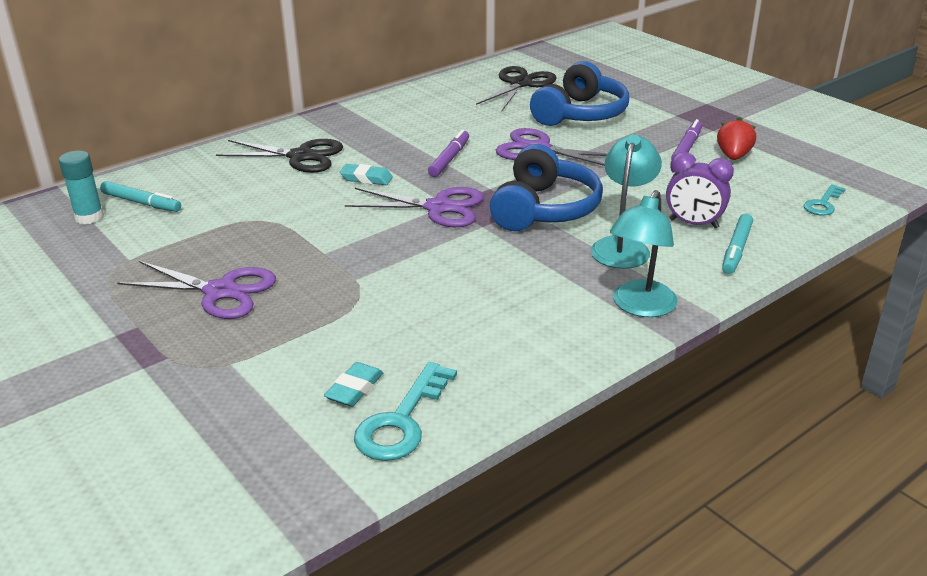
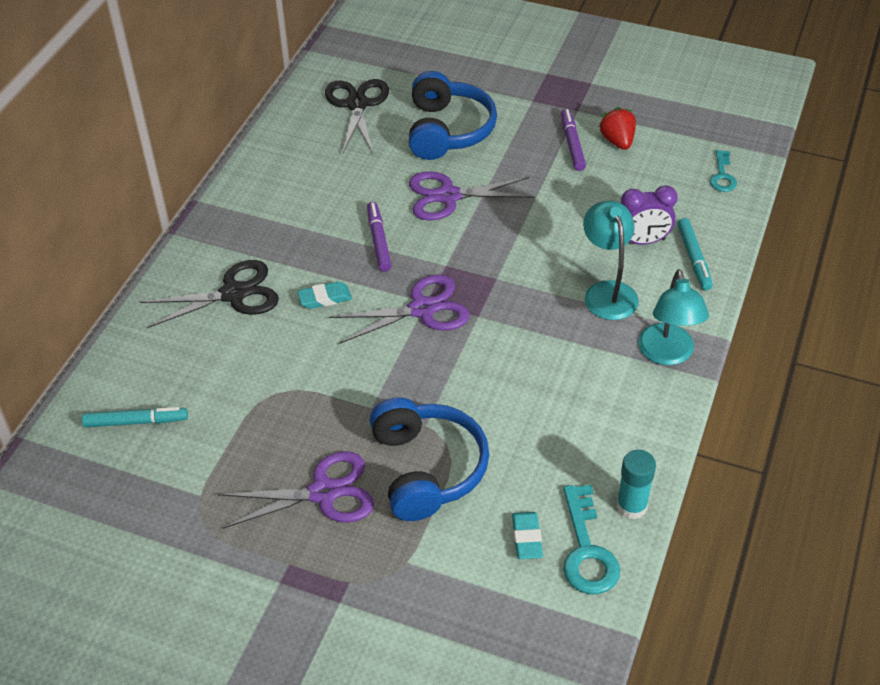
camera: 30 degrees left, 15 degrees up
(89, 217) = (102, 462): turquoise glue stick -> turquoise glue stick (631, 506)
(544, 209) = (513, 273): blue headphones -> blue headphones (427, 469)

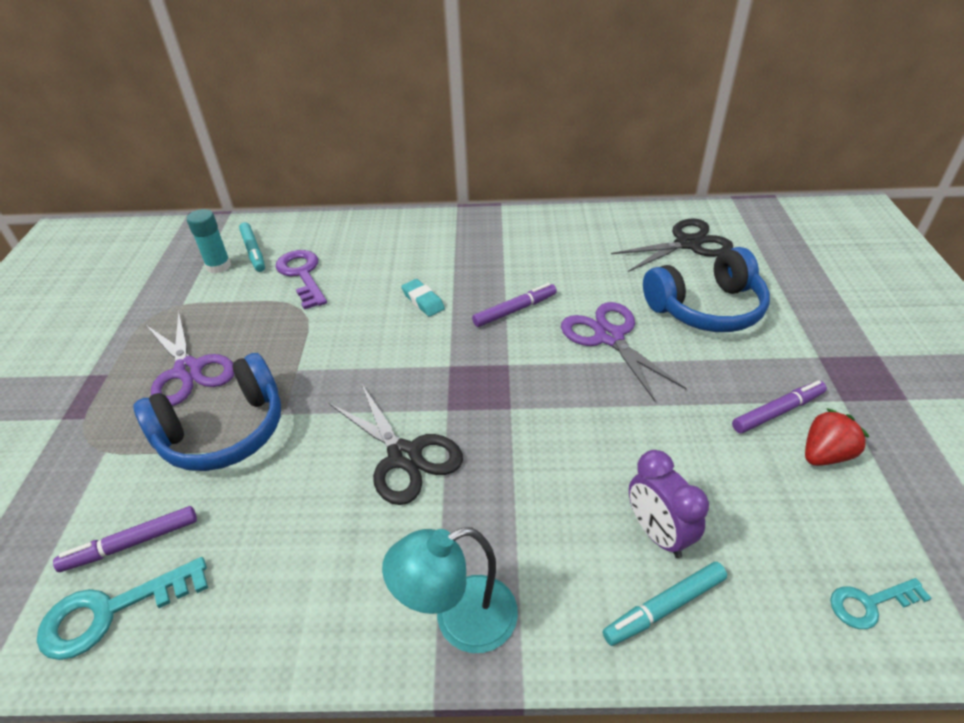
camera: 70 degrees right, 5 degrees down
(216, 383) = (302, 275): none -> purple key
(233, 294) = (405, 252): black scissors -> black scissors (404, 456)
(422, 309) = (437, 365): purple scissors -> none
(526, 538) = (131, 544): turquoise eraser -> purple marker
(607, 292) = (542, 518): turquoise lamp -> none
(631, 506) = (182, 645): turquoise glue stick -> turquoise glue stick (218, 266)

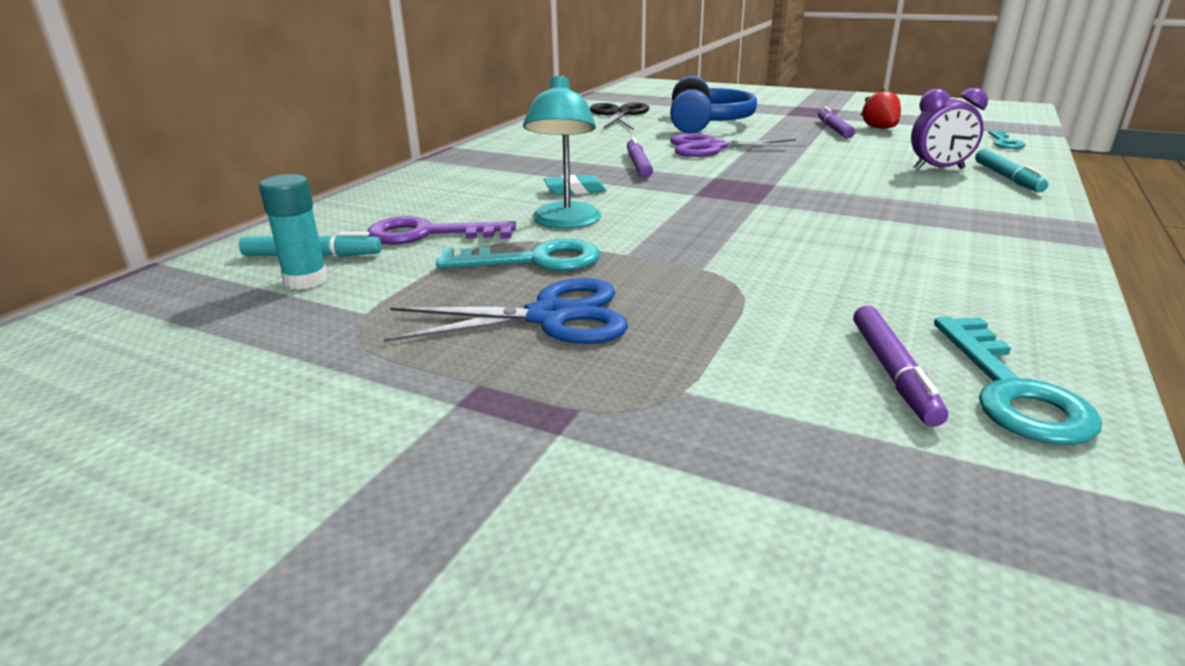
camera: 65 degrees left, 15 degrees down
(188, 370) = (549, 316): purple scissors -> blue scissors
(224, 431) = (708, 302): blue headphones -> none
(272, 333) = (533, 260): none -> turquoise key
(404, 456) = (813, 224): black scissors -> none
(460, 620) = (1020, 229): turquoise lamp -> turquoise lamp (565, 222)

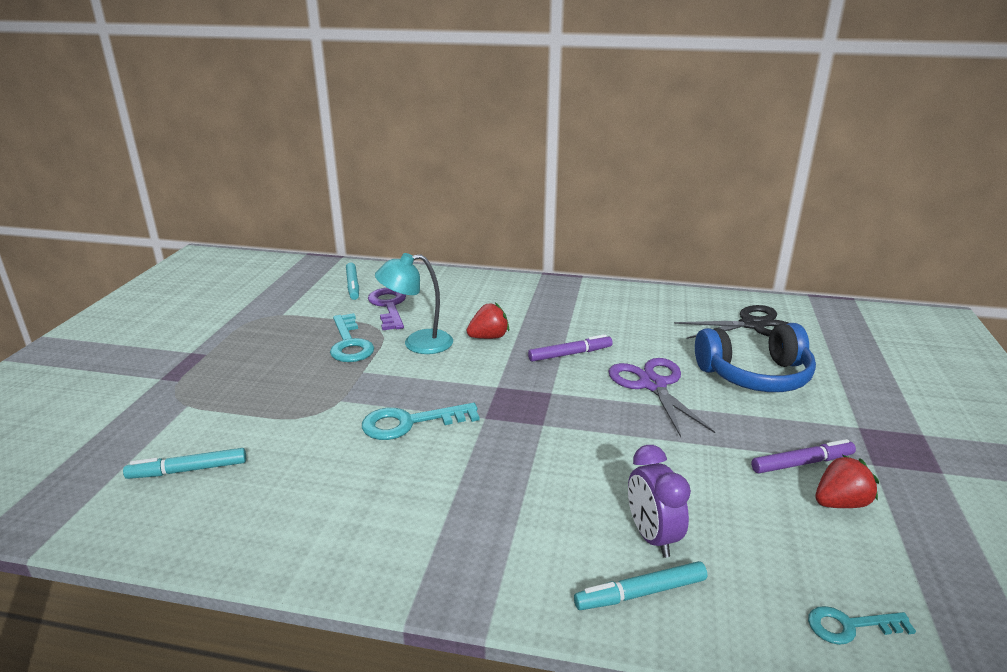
camera: 75 degrees right, 0 degrees up
(306, 280) = (320, 292): turquoise glue stick -> none
(549, 316) = (272, 360): blue scissors -> none
(575, 190) = (488, 337): turquoise eraser -> red strawberry
(893, 372) = (188, 470): purple marker -> turquoise marker
(1011, 390) = (157, 513): turquoise key -> turquoise key (410, 423)

